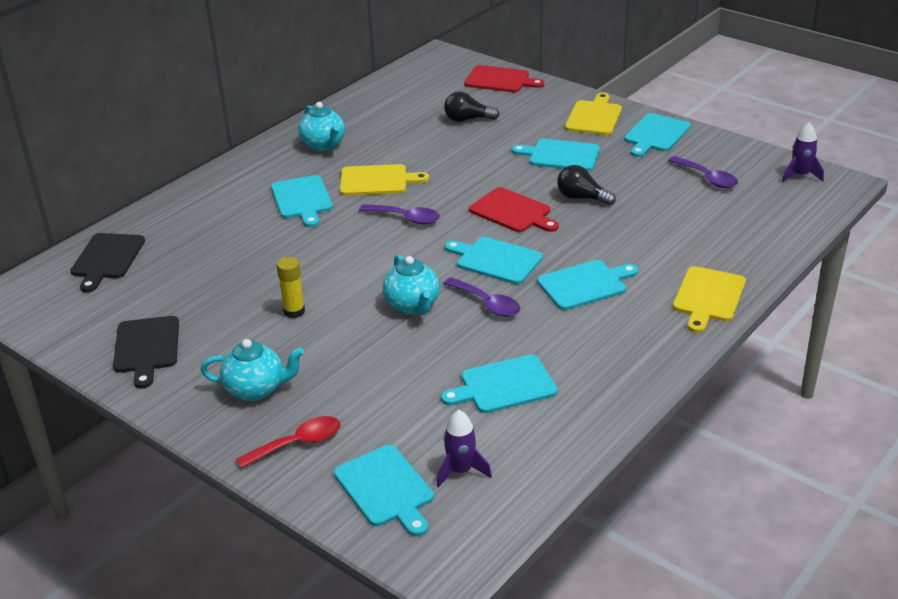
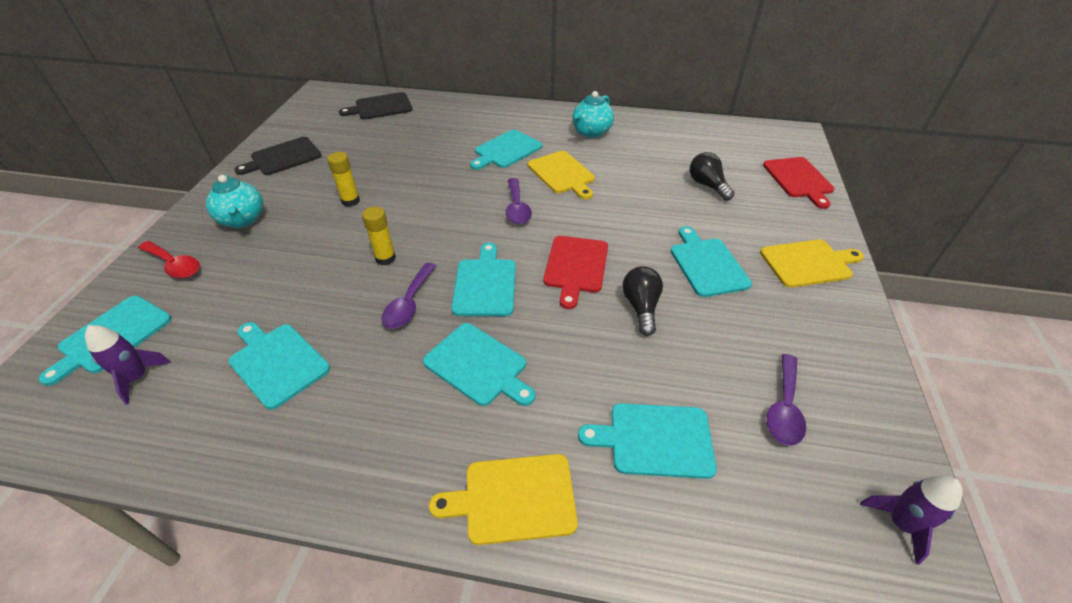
camera: 60 degrees right, 10 degrees up
(412, 305) = (385, 258): turquoise teapot -> yellow glue stick
(655, 135) = (829, 325): turquoise cutting board -> turquoise cutting board (655, 439)

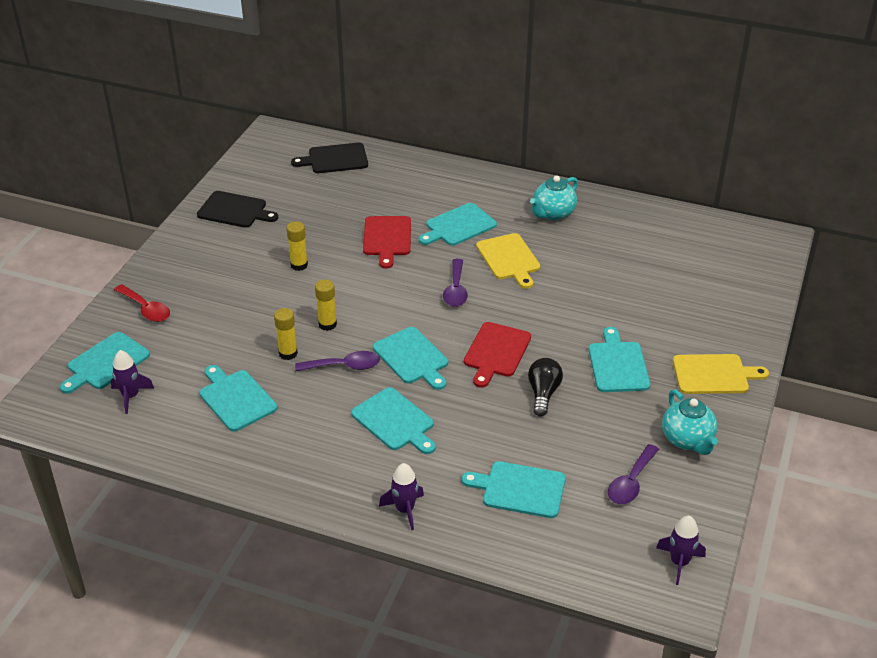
camera: 10 degrees right, 5 degrees down
(243, 220) = (201, 273): turquoise teapot -> turquoise teapot (687, 440)
(283, 157) = (235, 210): black cutting board -> black cutting board turned 135 degrees counterclockwise
(341, 297) = (288, 353): none -> yellow glue stick
(409, 303) = (344, 366): purple spoon -> purple spoon turned 120 degrees counterclockwise
(485, 284) = (412, 358): turquoise cutting board -> turquoise cutting board turned 135 degrees clockwise
(513, 498) = (405, 510): yellow cutting board -> purple rocket
(707, 185) = (652, 287): black light bulb -> none
(798, 179) = (750, 291): red cutting board -> red cutting board (387, 238)

